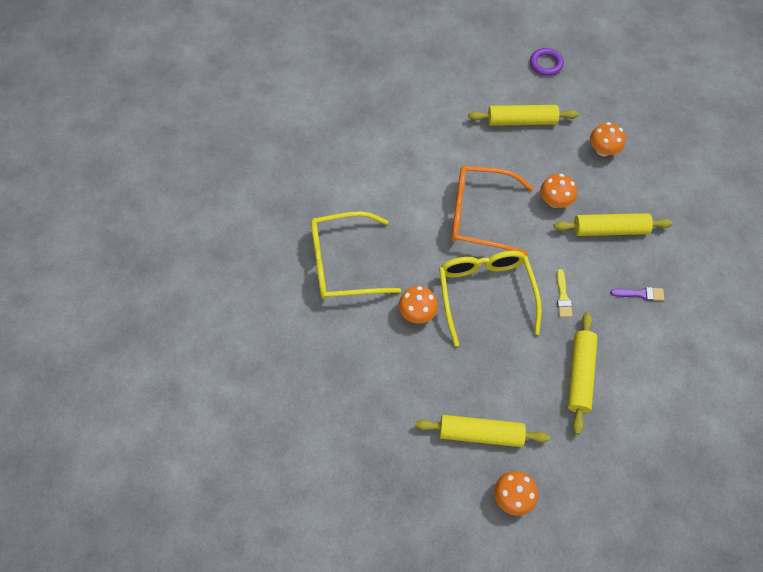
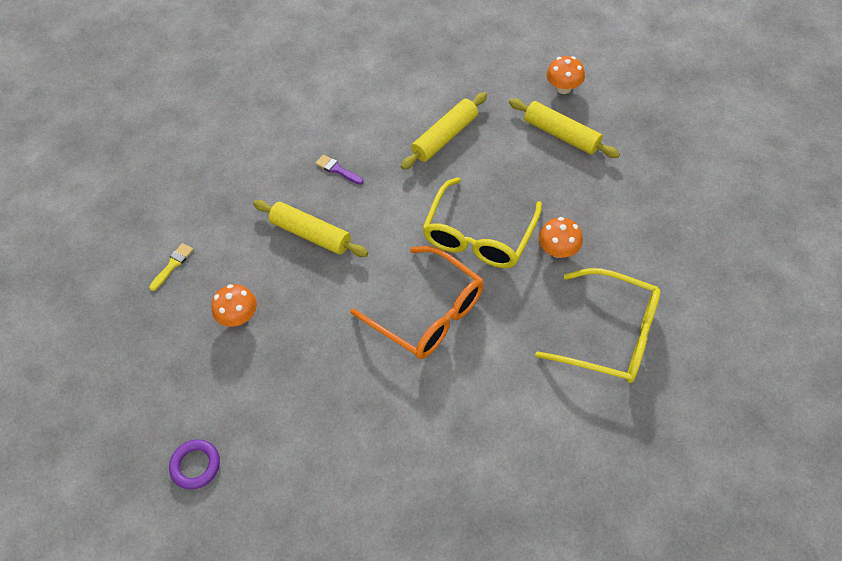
camera: 145 degrees left, 5 degrees down
(521, 121) = (294, 400): yellow rolling pin -> none
(555, 201) = (338, 288): orange mushroom -> none
(563, 297) = (408, 199): yellow brush -> yellow brush (173, 265)

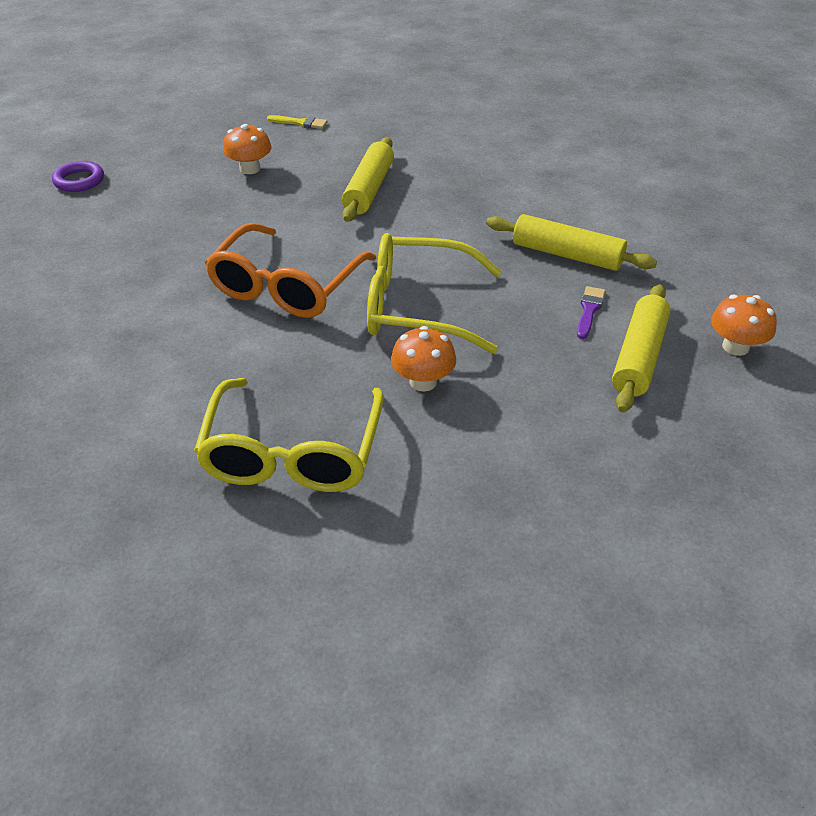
camera: 70 degrees right, 15 degrees down
(337, 170) = (469, 188): purple brush -> purple brush (589, 310)

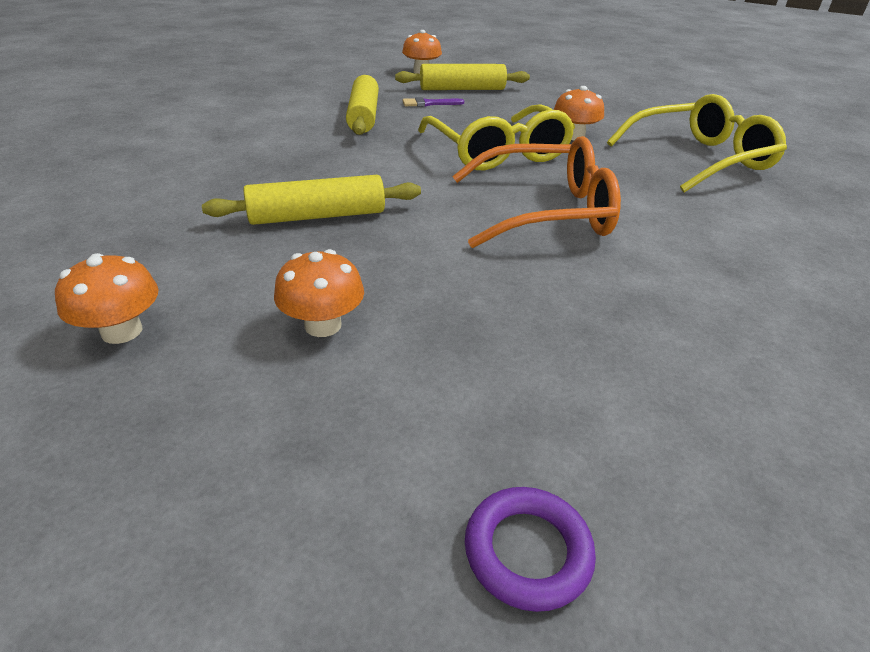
camera: 120 degrees left, 5 degrees down
(300, 123) = (122, 331): yellow brush -> orange mushroom

